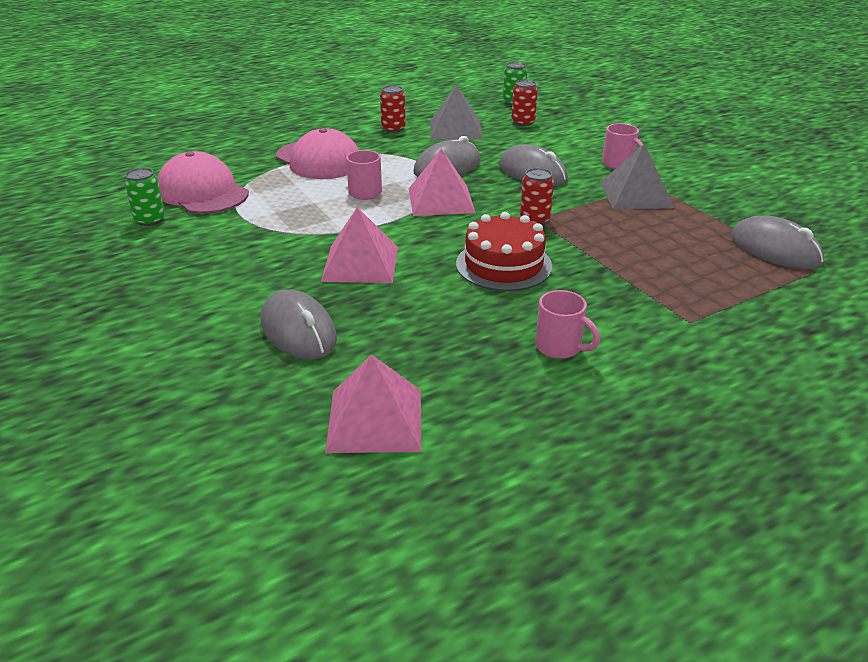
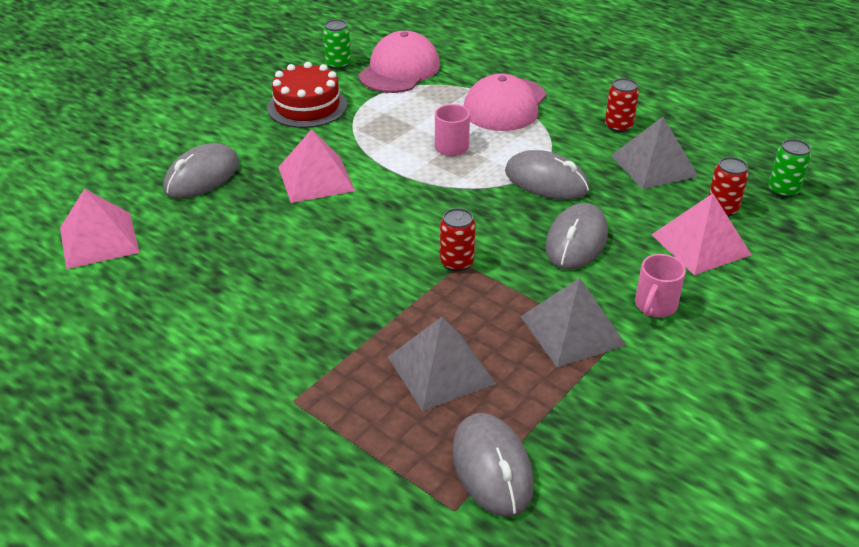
camera: 70 degrees right, 5 degrees up
(441, 200) = (465, 194): pink pyramid -> pink pyramid (701, 244)
(503, 265) = (351, 258): red cake -> red cake (307, 106)
(560, 347) = (219, 317): pink mug -> none
(666, 250) = (441, 370): none -> grey pyramid
(775, 249) = (492, 468): grey mouse -> grey mouse turned 45 degrees counterclockwise

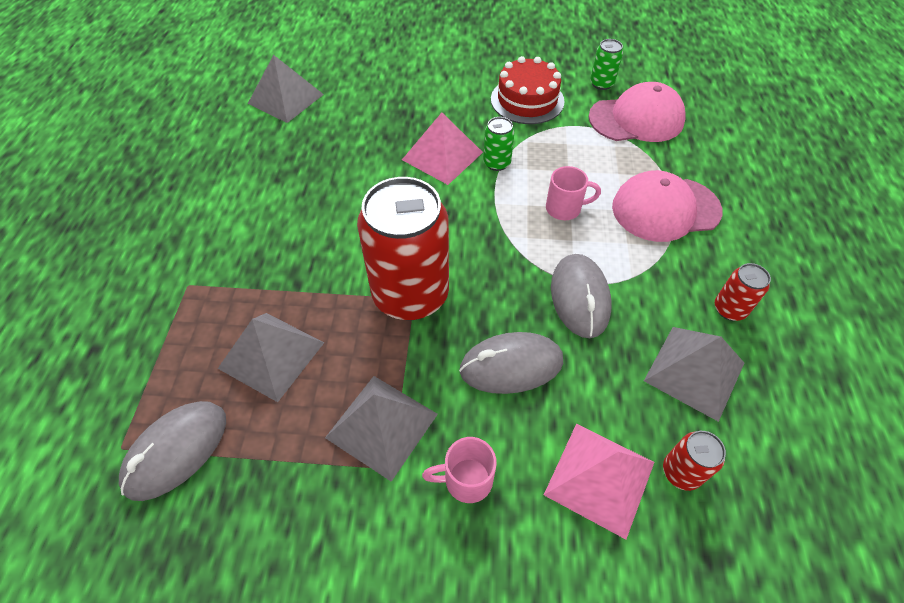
camera: 55 degrees right, 15 degrees up
(99, 240) = (285, 99): pink pyramid -> grey pyramid
(202, 176) = (391, 101): grey mouse -> none
(456, 262) = (410, 295): red can -> red can, size x2.30
(783, 190) = (781, 523): green can -> green can (496, 163)

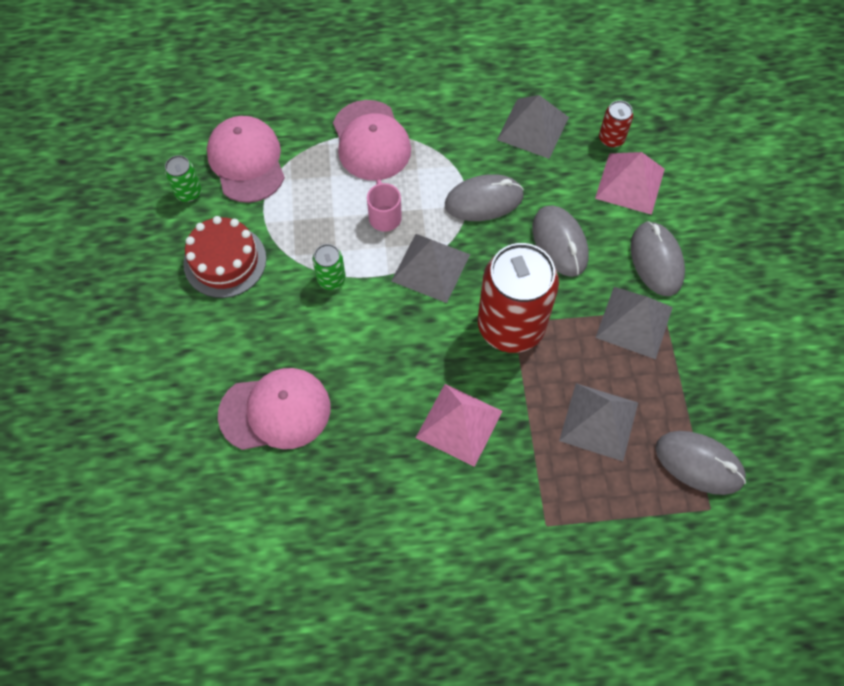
camera: 100 degrees left, 10 degrees up
(285, 99) = (248, 528): grey pyramid -> grey pyramid (431, 267)
(376, 119) = (275, 411): none -> pink cap
(442, 156) = (328, 331): pink pyramid -> pink pyramid (459, 424)
(466, 480) = (656, 260): pink mug -> grey mouse
(729, 309) = (471, 103): red can -> none

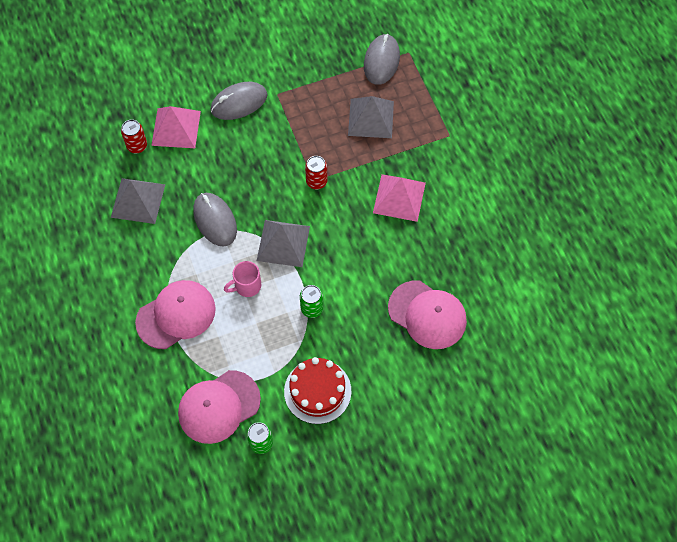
camera: 105 degrees left, 0 degrees up
(275, 411) = (427, 315): pink cap -> pink cap turned 150 degrees clockwise
(511, 326) = (316, 181): red can -> red can, size x0.43
(559, 243) = (239, 164): grey mouse -> none
(634, 322) = (292, 109): grey pyramid -> none

